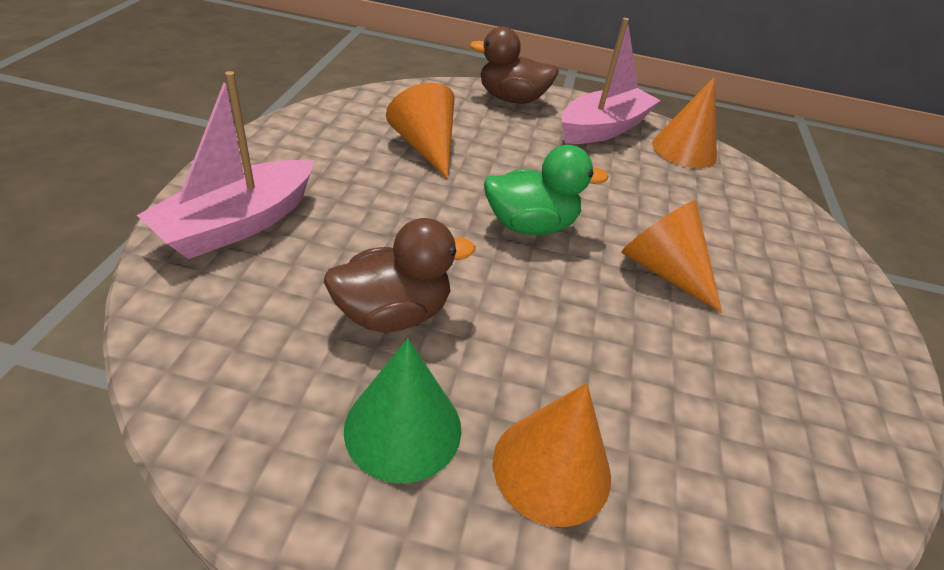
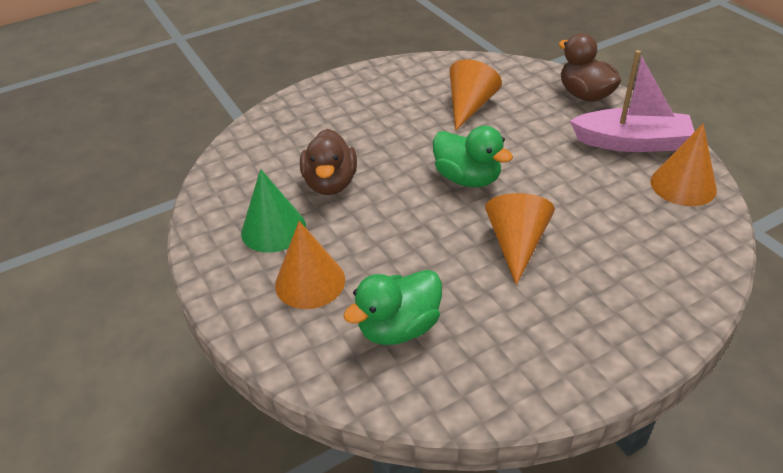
camera: 55 degrees right, 0 degrees up
(238, 224) = (316, 109): pink boat -> none
(393, 313) = (330, 183): brown duck -> brown duck turned 60 degrees clockwise
(713, 444) = (399, 328): none -> green duck

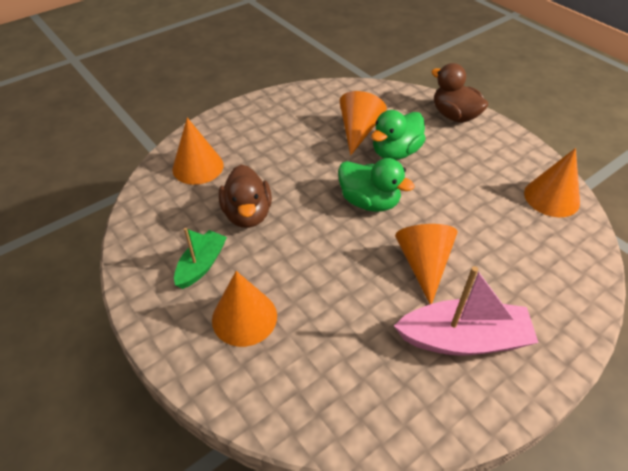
camera: 10 degrees left, 5 degrees up
(273, 229) = (201, 265): green cone -> green boat
(285, 134) = (198, 167): none -> orange cone
(399, 328) = (334, 358): green duck -> green duck (395, 152)
(631, 142) = (501, 159): pink boat -> pink boat (463, 339)

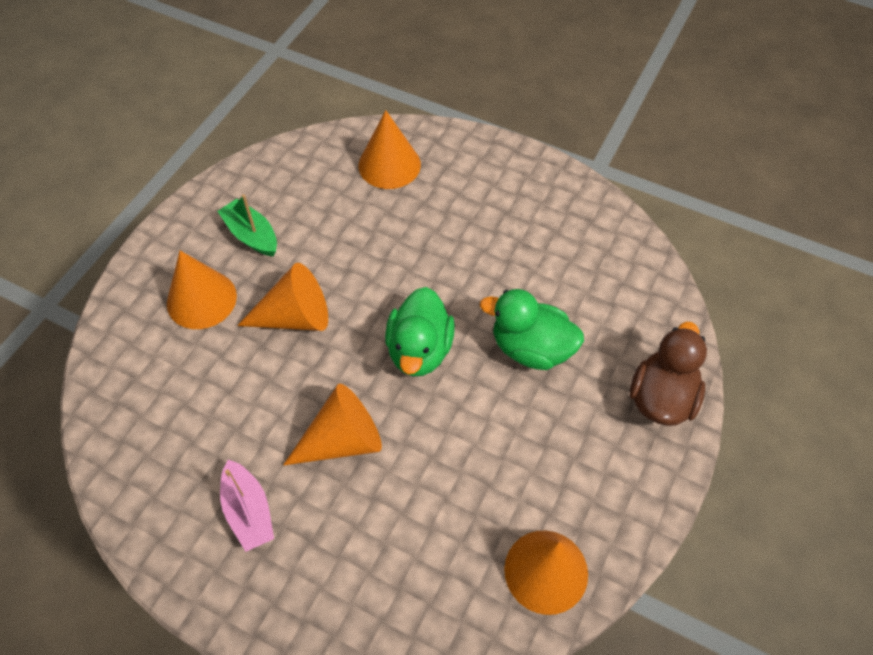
camera: 65 degrees right, 10 degrees up
(201, 265) = (251, 235): green boat -> green boat turned 135 degrees counterclockwise
(247, 214) = (339, 241): brown duck -> none
(358, 131) = (550, 292): orange cone -> orange cone (295, 317)
(463, 339) = (248, 511): pink boat -> pink boat, size x0.60

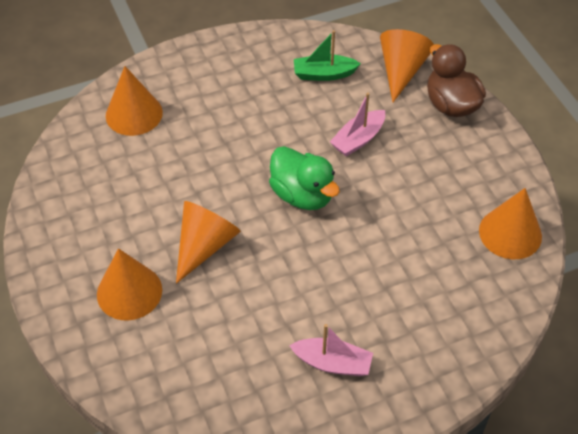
camera: 50 degrees left, 5 degrees down
(251, 235) = (105, 228): green boat -> green boat (324, 74)
(342, 440) = (329, 278): orange cone -> orange cone (401, 71)
(531, 348) = (358, 139): green duck -> pink boat

